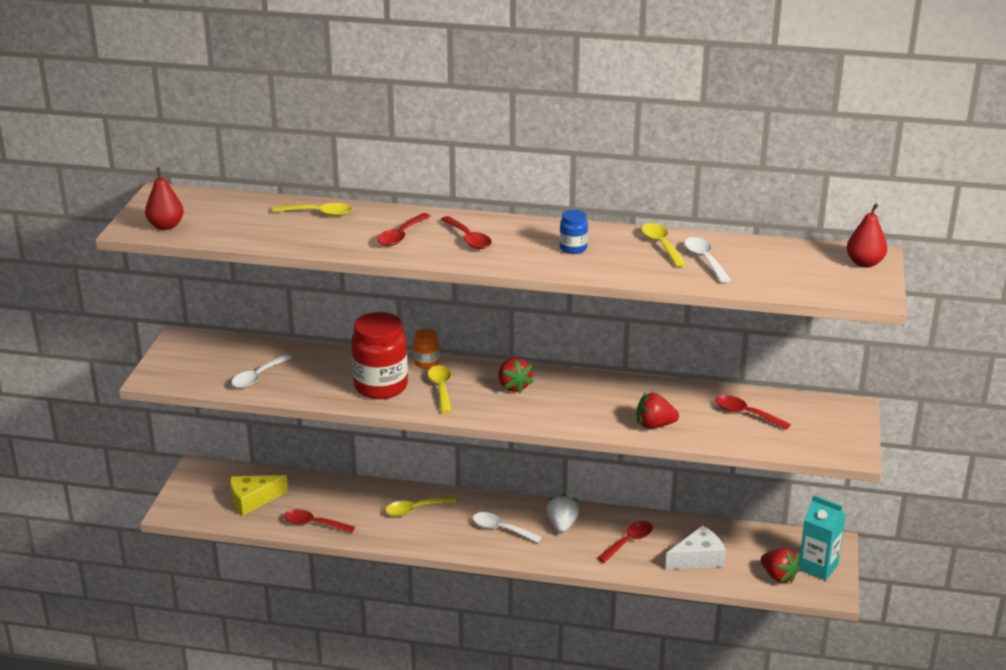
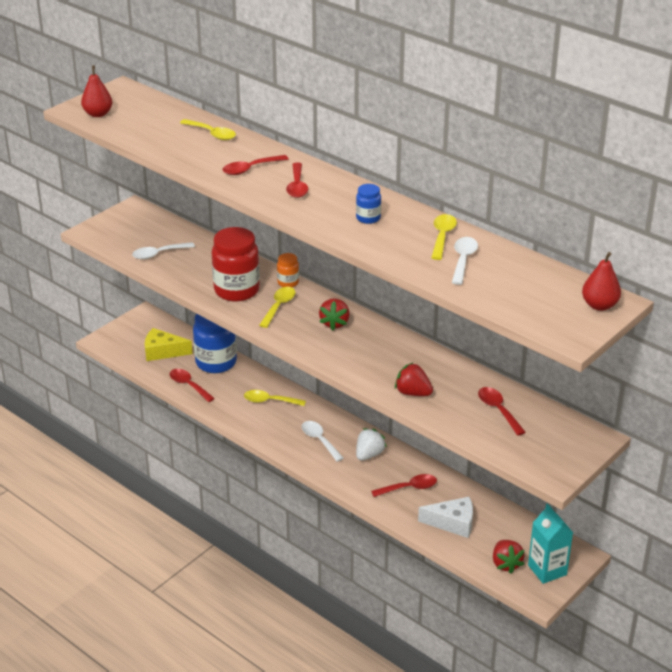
camera: 30 degrees right, 5 degrees up
(322, 491) = (216, 362): none -> blue jar

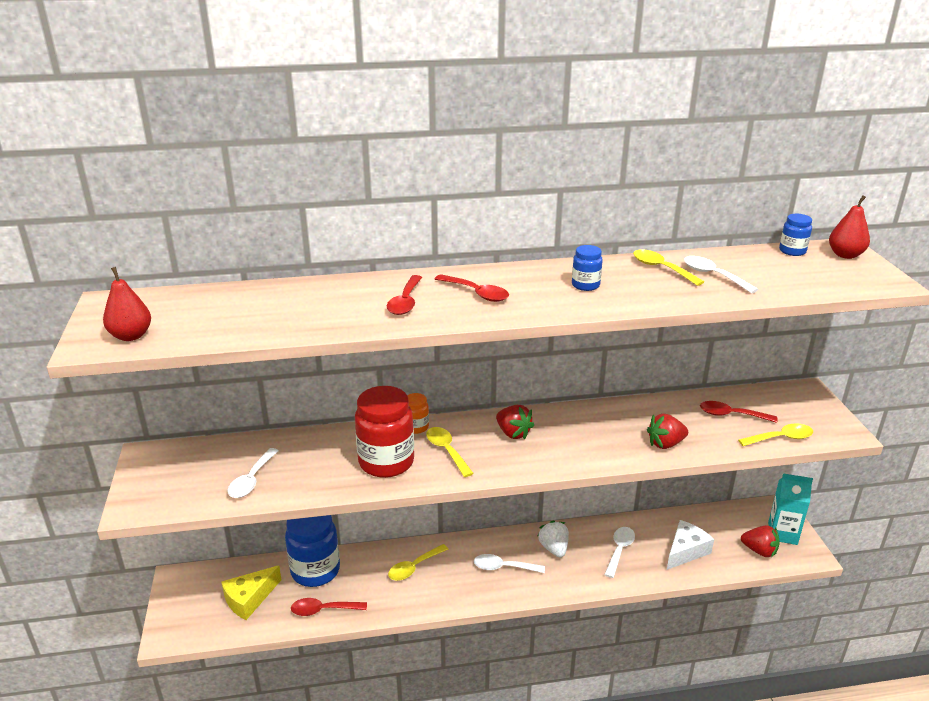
camera: 50 degrees left, 5 degrees down
(212, 134) = (301, 293): yellow spoon -> yellow spoon (781, 438)
(409, 488) = (619, 550): red spoon -> white spoon
(567, 280) = (792, 251): none -> blue jar

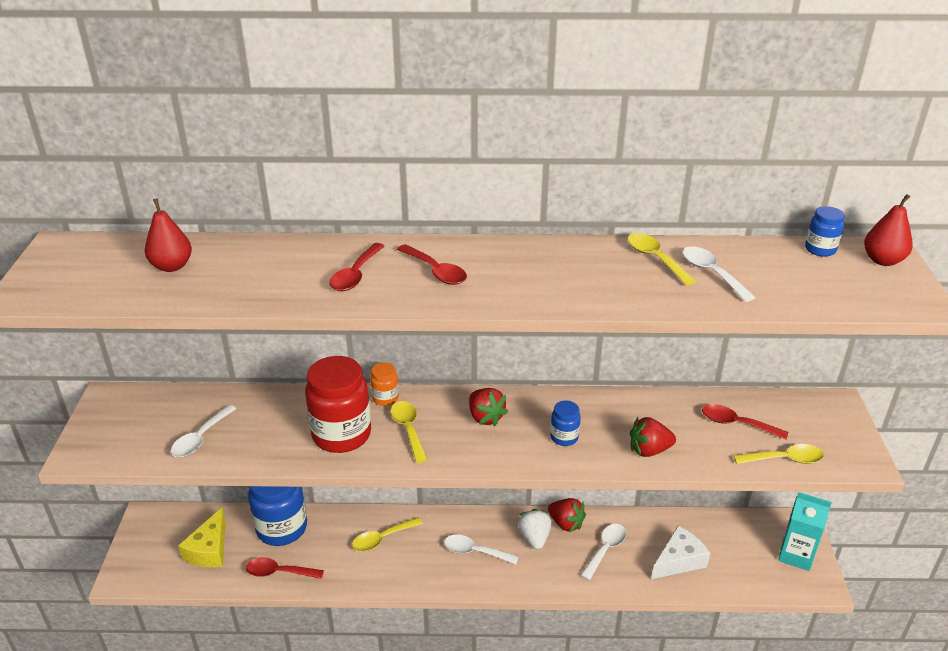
camera: 10 degrees right, 5 degrees up
(131, 336) = (65, 288): red pear -> red pear (172, 266)
(249, 599) = (209, 549): yellow cheese -> yellow cheese turned 45 degrees counterclockwise
(585, 285) = (559, 272): blue jar -> blue jar (564, 437)
(759, 551) = (763, 572): red strawberry -> red strawberry (566, 523)

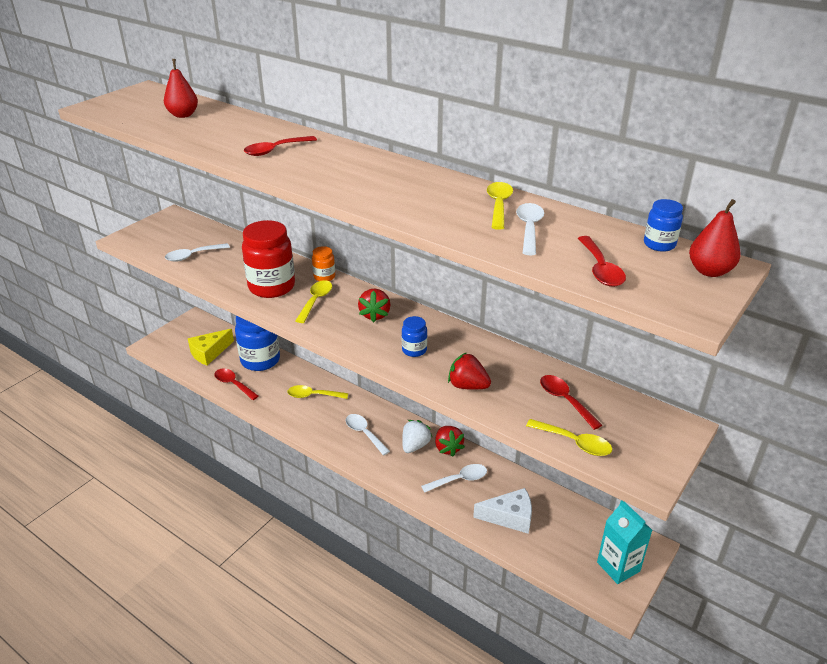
camera: 35 degrees right, 0 degrees up
(436, 271) = (327, 164): red spoon -> red spoon (600, 269)

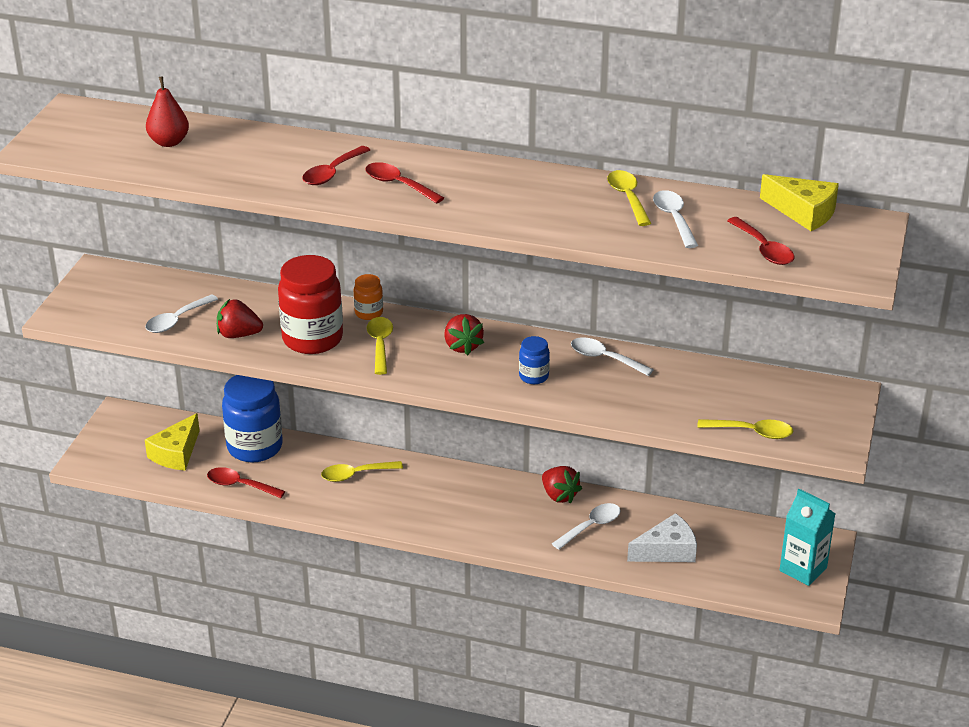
camera: 20 degrees left, 0 degrees up
(364, 433) = (449, 503): white spoon -> white spoon (604, 358)
(415, 446) = (518, 502): white strawberry -> none
(467, 386) = (615, 401): red strawberry -> red strawberry (238, 335)
(565, 400) = (722, 393): red spoon -> red spoon (398, 184)
(659, 244) = (803, 212): blue jar -> yellow cheese
(709, 271) = (859, 231): red pear -> none

